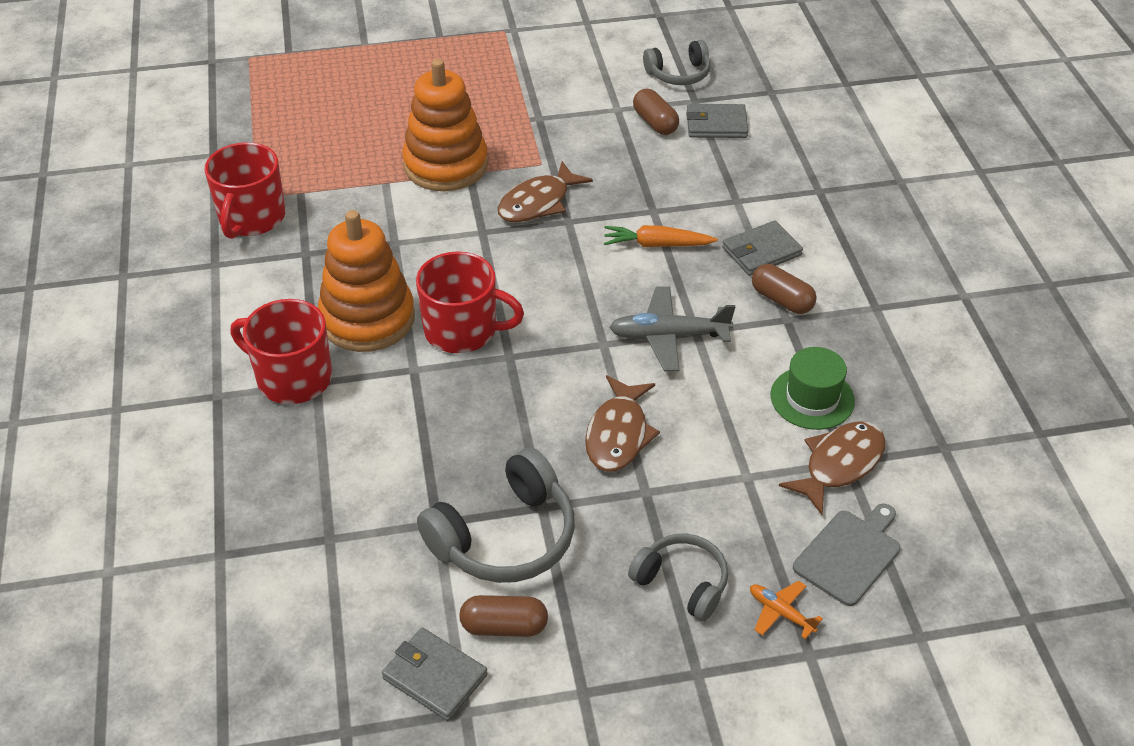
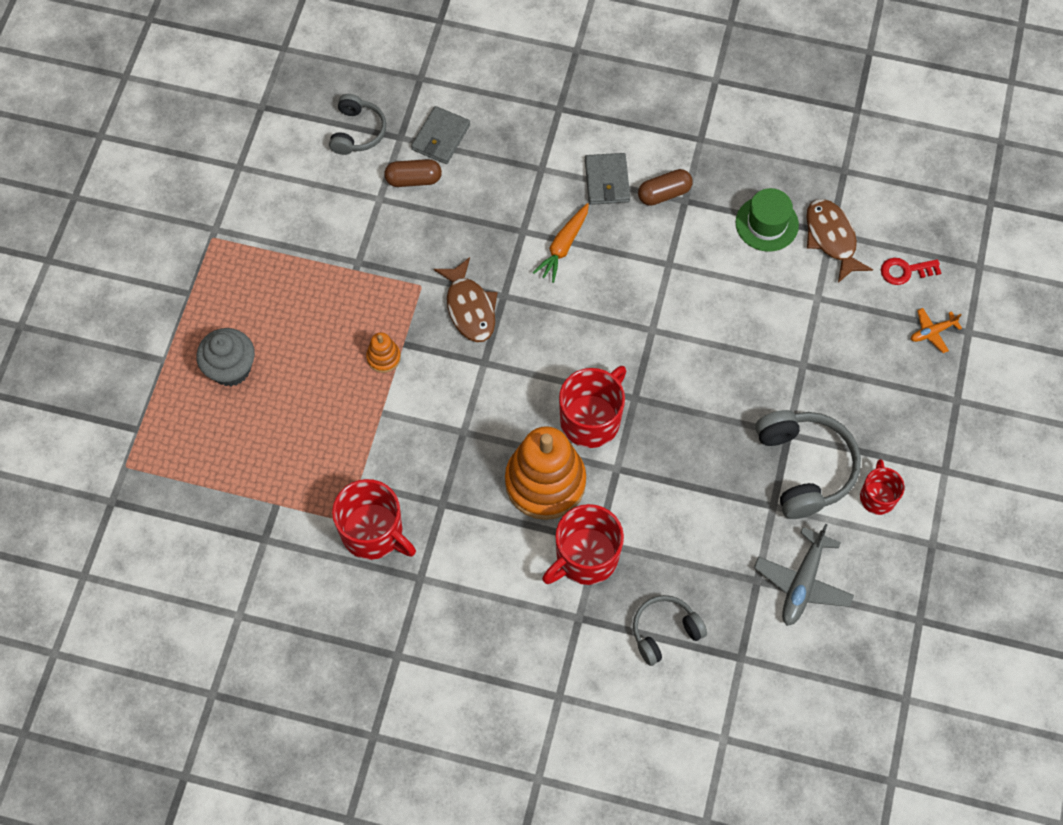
camera: 65 degrees left, 20 degrees up
(378, 81) = (231, 368): none -> grey cupcake
(435, 676) = (899, 552): grey wallet -> none
(446, 165) = (383, 357): orange stacking toy -> orange stacking toy, size x0.43
(504, 626) = (877, 496): brown capsule -> red mug
(618, 434) = (744, 358): brown fish -> none
(668, 336) = (665, 284): grey plane -> grey plane (802, 583)
(682, 582) = (886, 377): grey headphones -> grey headphones (665, 631)
(849, 554) = (905, 271): grey cutting board -> red key

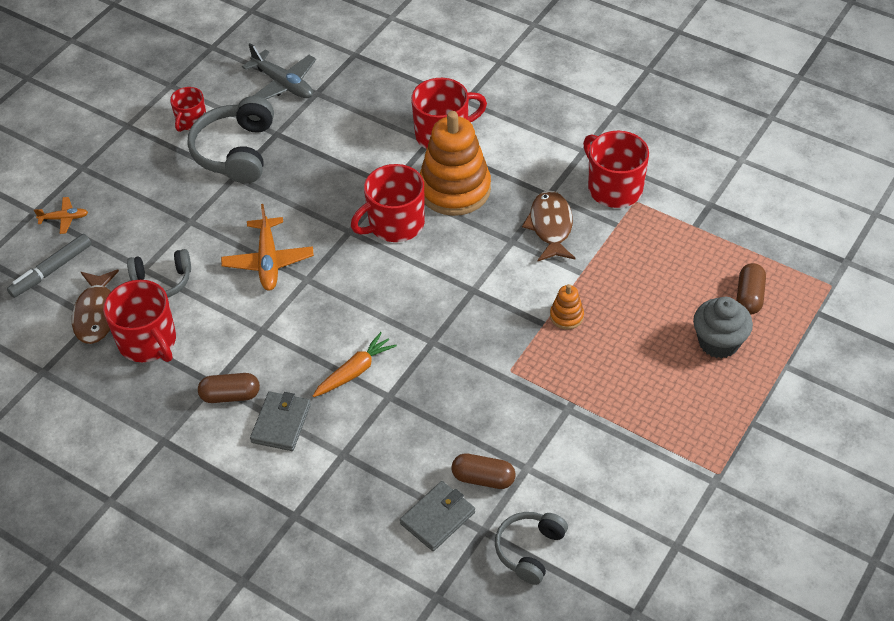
camera: 160 degrees left, 15 degrees down
(207, 429) = (749, 297): none -> brown capsule
(470, 308) = (469, 339): brown fish -> brown fish (550, 226)
(665, 631) = (403, 79): grey headphones -> grey headphones (162, 281)
(699, 339) = (268, 261): none -> orange plane
(767, 224) = (148, 342): green hat -> red mug
(802, 583) = (283, 84): grey plane -> grey plane turned 90 degrees clockwise
(905, 271) = (51, 270): red key -> grey marker

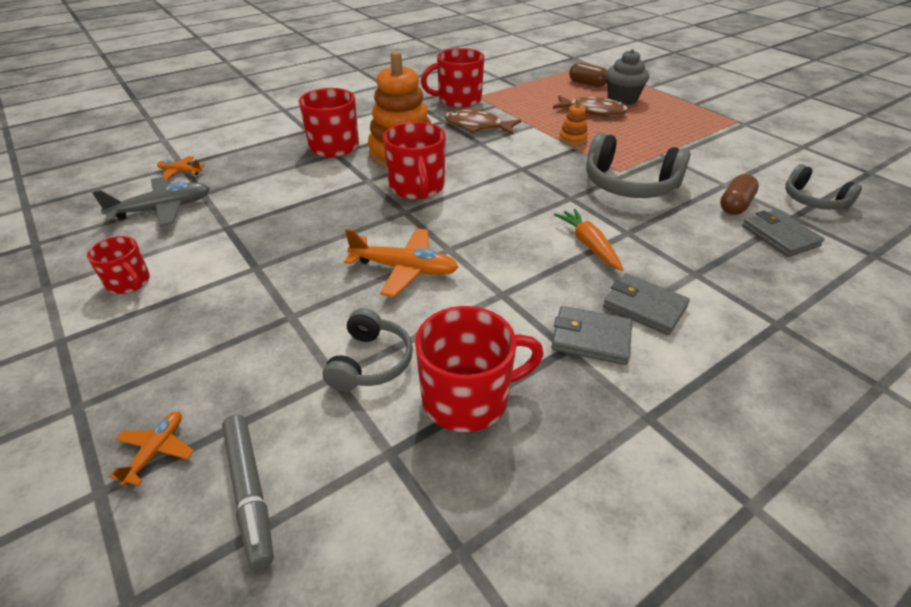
camera: 70 degrees left, 10 degrees down
(97, 314) = (382, 447): brown fish -> brown fish (593, 111)
(230, 395) = (591, 338): brown capsule -> grey wallet
(235, 151) = (219, 259): grey headphones -> grey headphones (629, 185)
(342, 61) = (180, 172): none -> orange plane

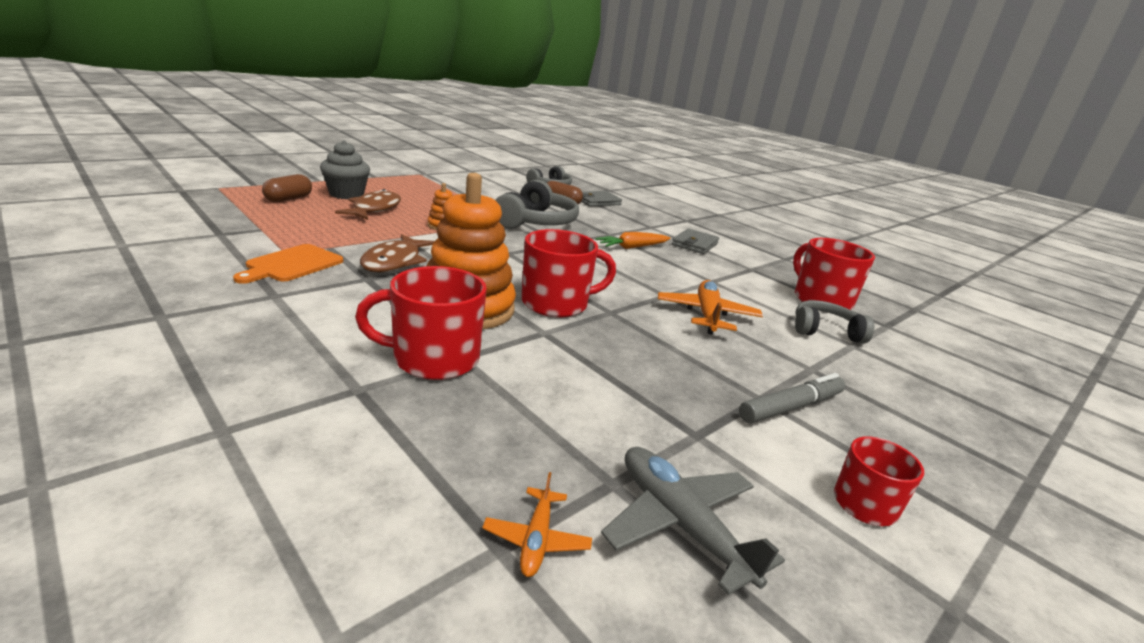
camera: 100 degrees left, 15 degrees down
(156, 451) = (999, 417): orange plane -> none
(249, 492) = (969, 371): grey marker -> grey marker (791, 407)
(458, 100) = (292, 264): red mug -> orange cutting board
(591, 338) = (736, 261): grey wallet -> none

